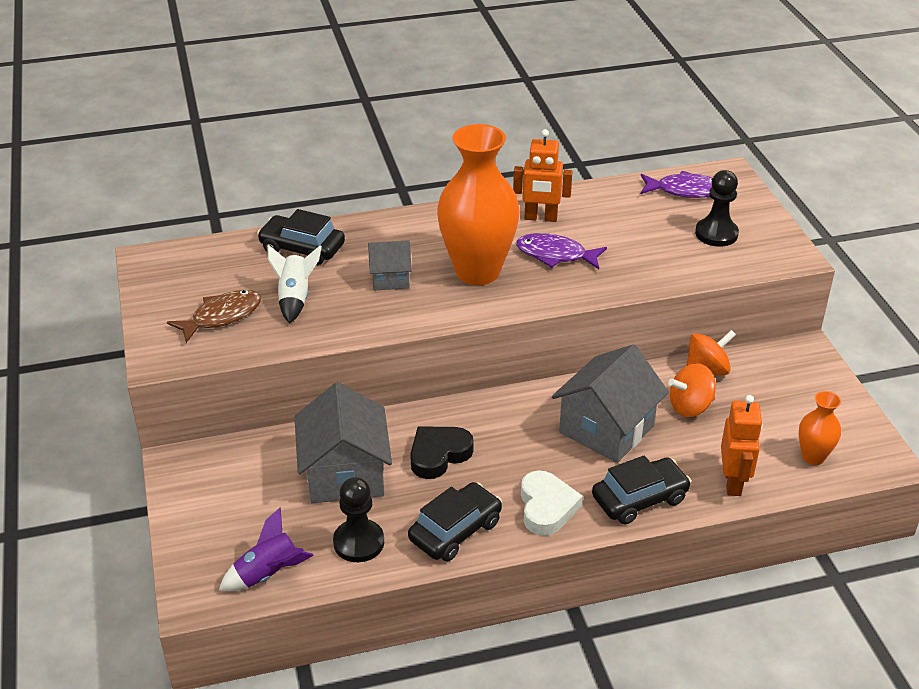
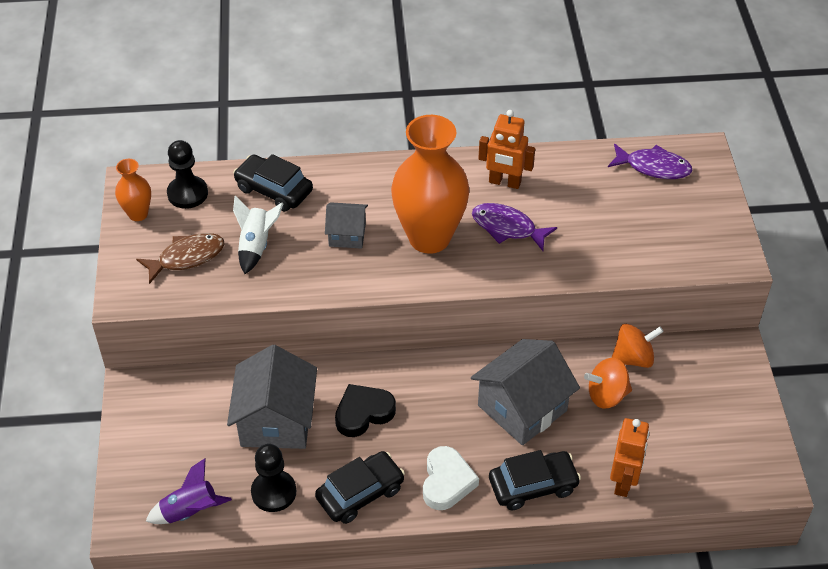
camera: 10 degrees right, 10 degrees up
(716, 234) = (669, 223): black pawn -> black pawn (187, 193)
(813, 457) = (706, 466): orange vase -> orange vase (138, 214)

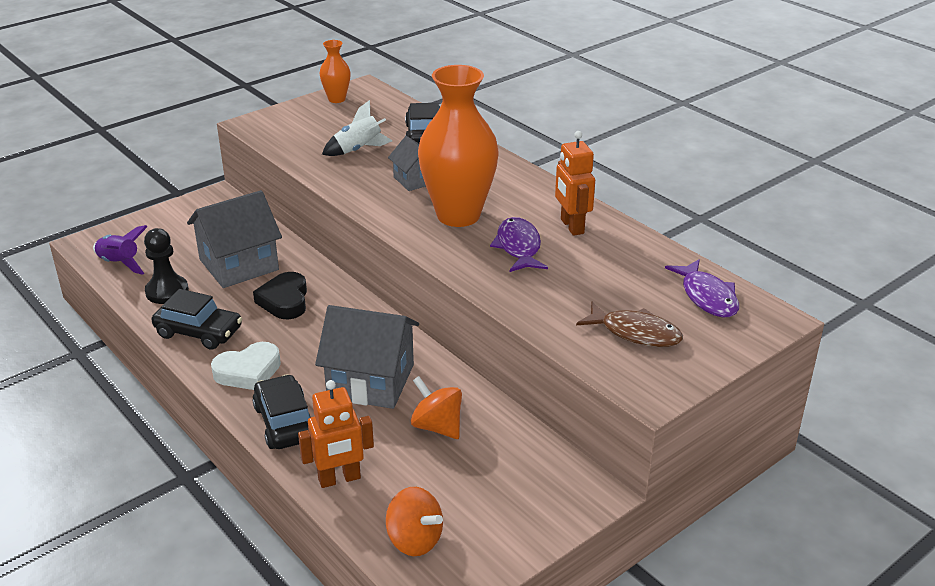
camera: 55 degrees right, 15 degrees down
(187, 193) = (379, 107): black pawn -> none
(187, 257) = (315, 130): brown fish -> brown fish (635, 333)
(363, 413) = (284, 300): black heart -> black heart turned 120 degrees counterclockwise
(533, 486) = (285, 422): black car -> black car turned 150 degrees counterclockwise
(633, 358) = (502, 426): orange spinning top -> orange spinning top (414, 540)

